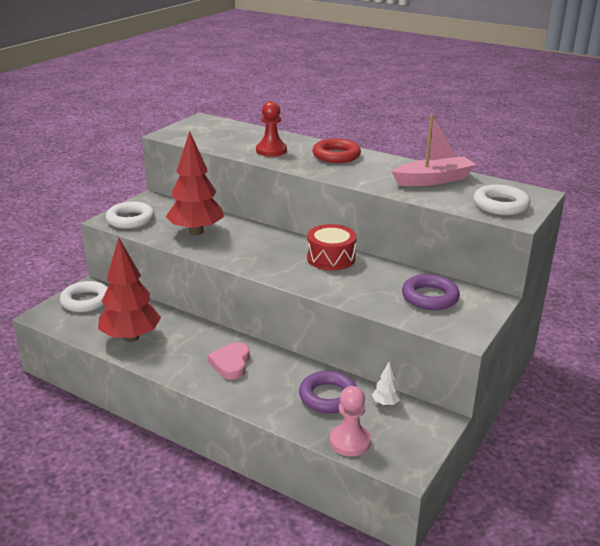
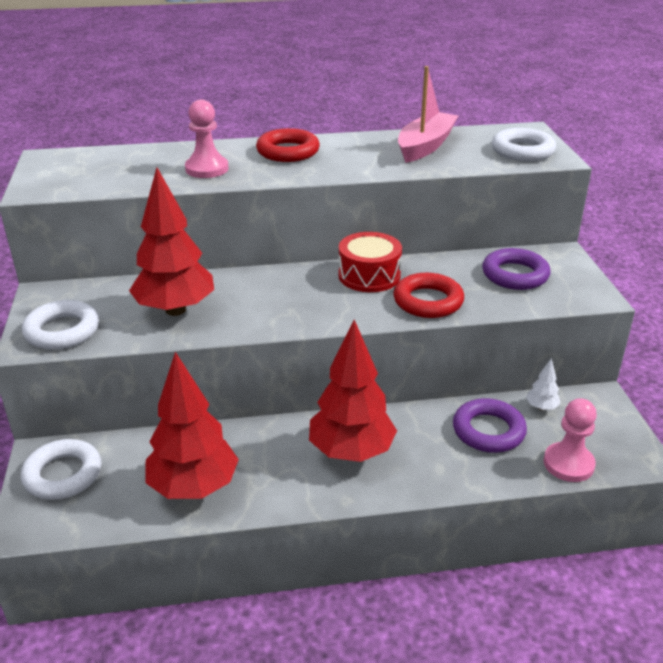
camera: 40 degrees left, 5 degrees up
(231, 364) = (351, 452): pink heart -> red tree
(271, 150) = (207, 169): red pawn -> pink pawn
(342, 287) = (428, 301): none -> red ring

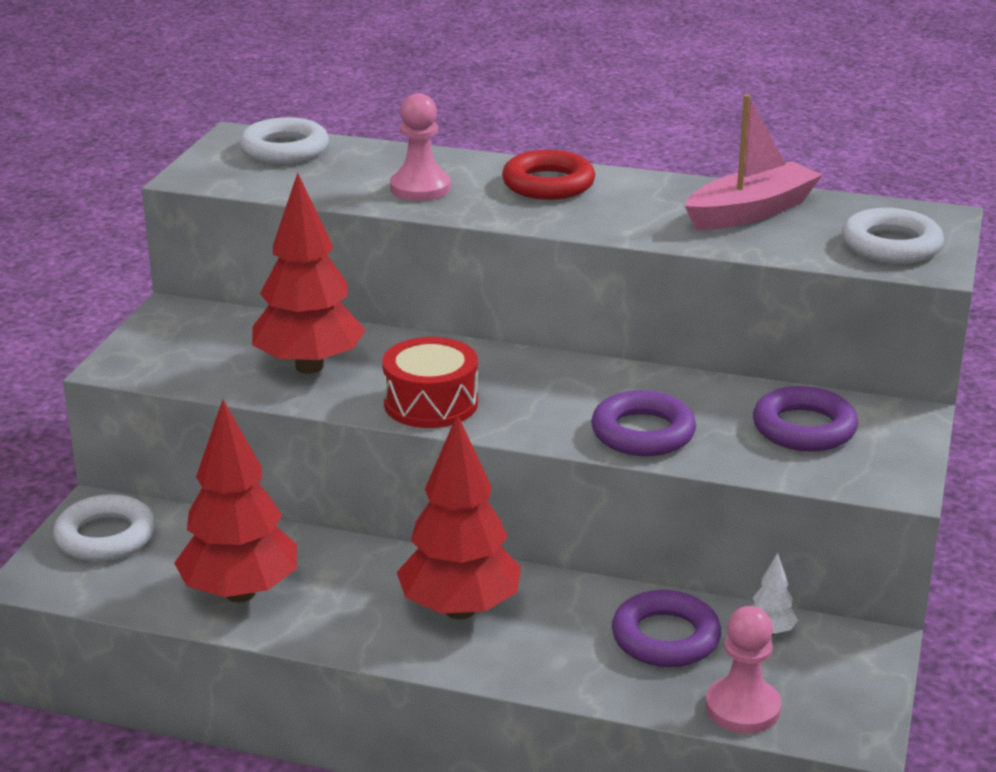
camera: 25 degrees right, 5 degrees down
(62, 331) = (162, 359): white ring -> white ring (284, 150)
(369, 275) = (593, 382): red drum -> red drum (431, 403)
(428, 301) = (643, 433): red ring -> purple ring

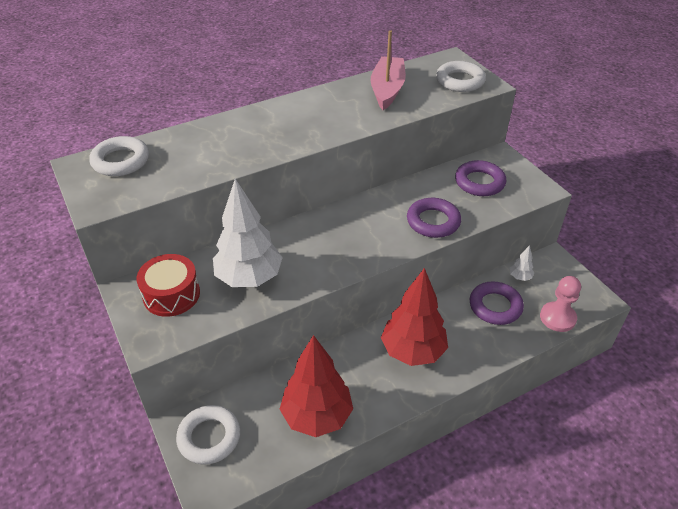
camera: 45 degrees left, 15 degrees up
(309, 366) = (249, 278): red tree -> white tree
(420, 188) = (231, 149): pink pawn -> none
(431, 403) = (333, 262): red drum -> red drum (171, 294)
(548, 184) = (285, 116): red ring -> none

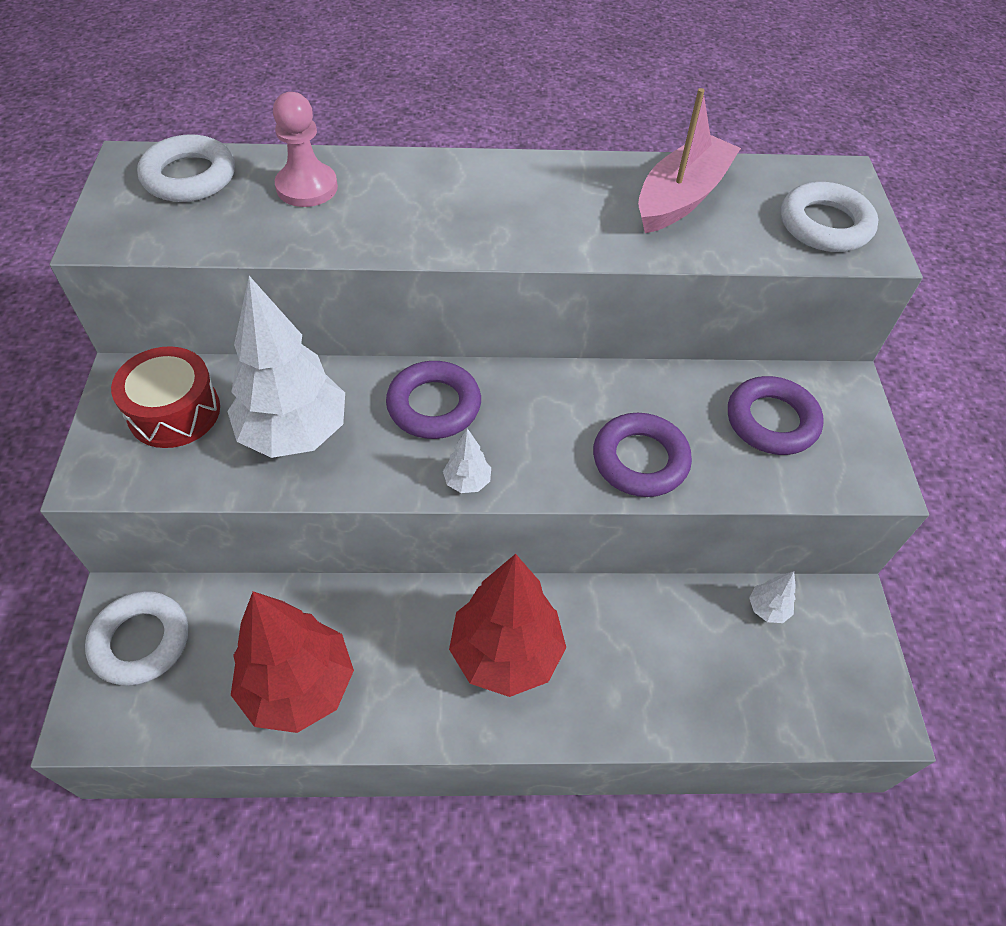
camera: 25 degrees right, 10 degrees up
(358, 264) = (467, 482): none -> white tree
(495, 306) = (690, 641): purple ring -> purple ring (434, 405)
(557, 318) = (784, 714): pink pawn -> pink pawn (307, 187)

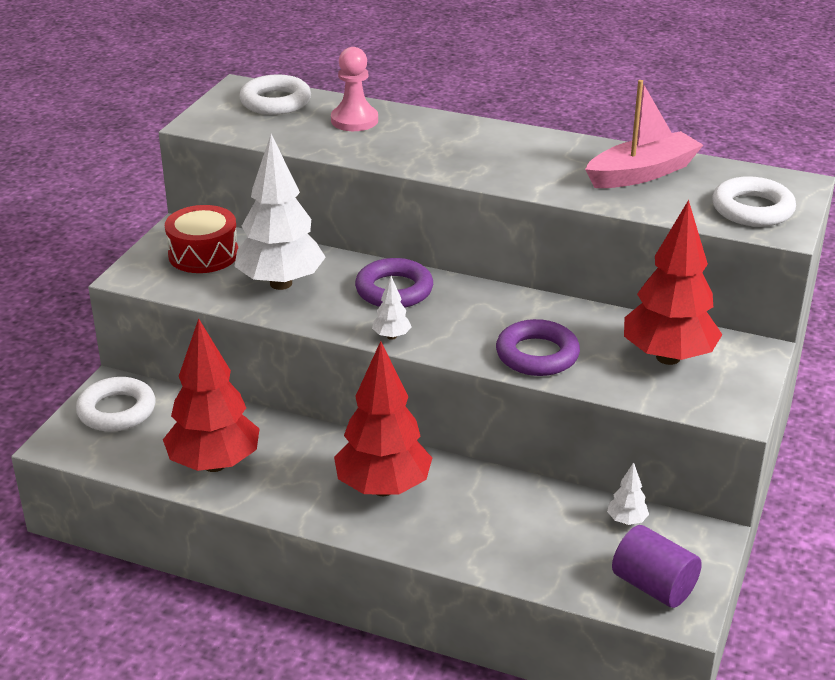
camera: 25 degrees right, 20 degrees down
(771, 421) = (668, 357): purple ring -> red tree
(837, 692) = (653, 586): none -> purple cylinder

